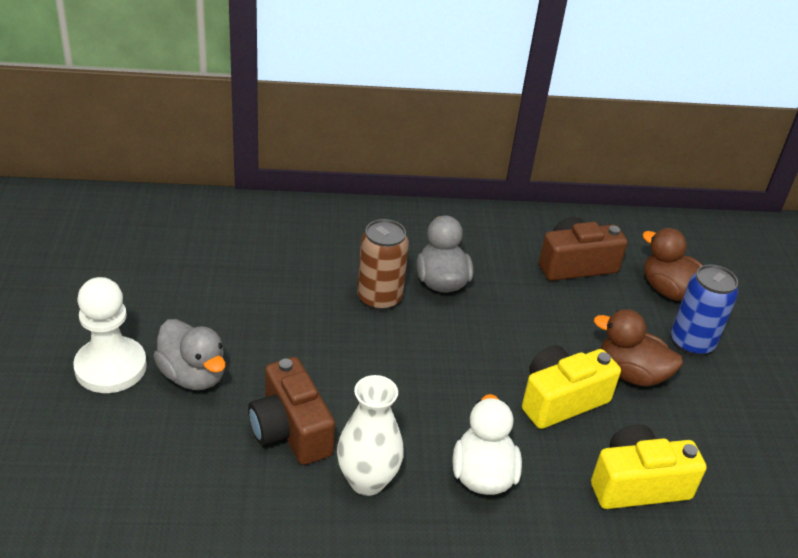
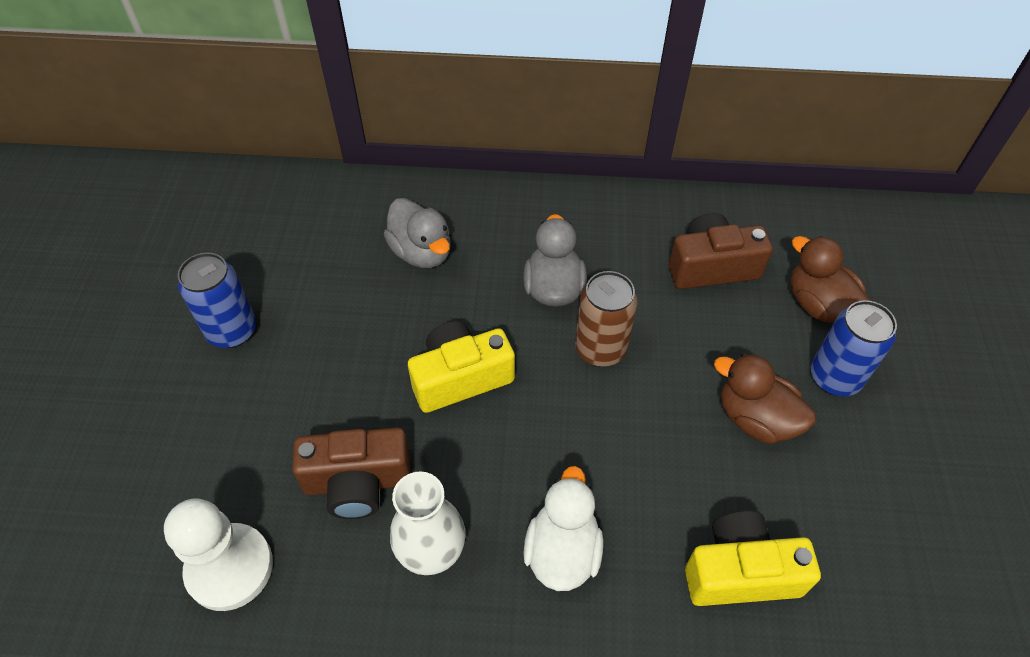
camera: 10 degrees right, 15 degrees up
(111, 367) = (179, 394): white pawn -> white pawn (230, 568)
(152, 317) = (232, 331): none -> blue can
(193, 375) = (264, 407): grey duck -> grey duck (421, 252)
(290, 430) = (358, 482): brown camera -> brown camera turned 75 degrees counterclockwise
(379, 298) = (480, 309): brown can -> brown can (600, 349)
(561, 400) = (668, 452): yellow camera -> yellow camera (460, 378)

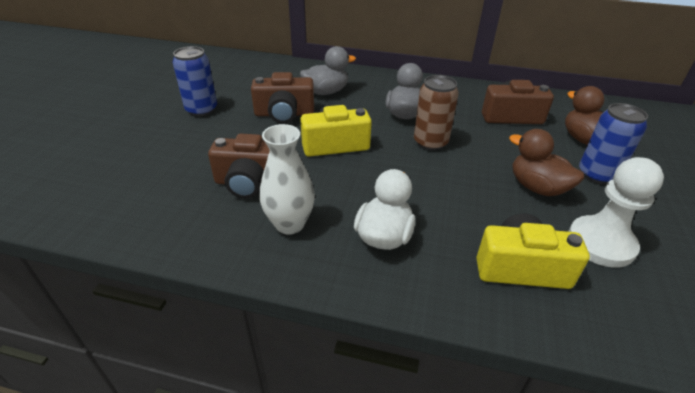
camera: 10 degrees right, 15 degrees down
(230, 568) = (150, 212): white pawn -> white pawn (600, 243)
(367, 319) = (284, 114): none -> brown camera
(421, 252) = (326, 92): grey duck -> grey duck turned 90 degrees counterclockwise

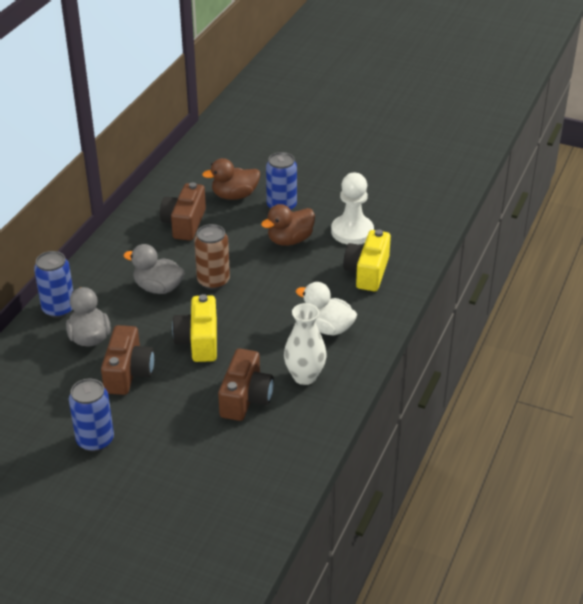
camera: 80 degrees left, 0 degrees up
(357, 76) = (58, 309): none -> blue can

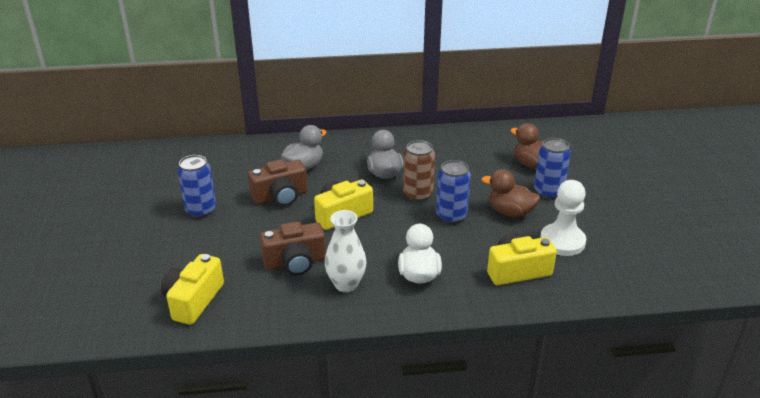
camera: 60 degrees right, 5 degrees down
(58, 309) = (322, 143): blue can -> blue can (451, 216)
(184, 223) = (470, 156): brown camera -> none
(245, 487) = (193, 300): none -> yellow camera

